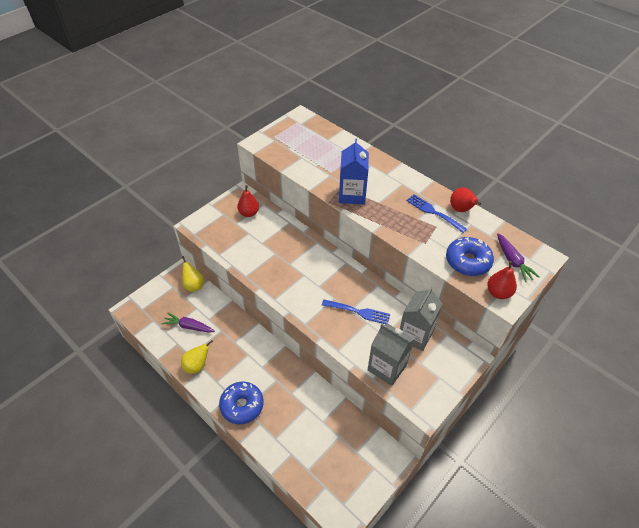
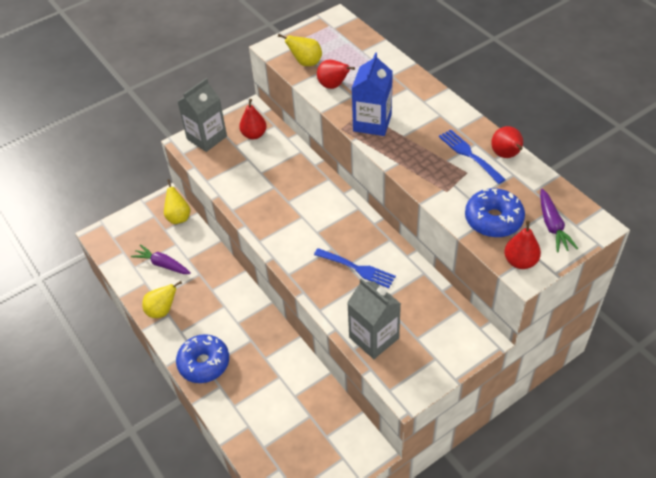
camera: 15 degrees right, 0 degrees up
(286, 152) = (306, 63): none -> yellow pear
(313, 168) = (333, 86): none -> red pear
(415, 334) = (420, 304): grey carton -> grey carton (207, 138)

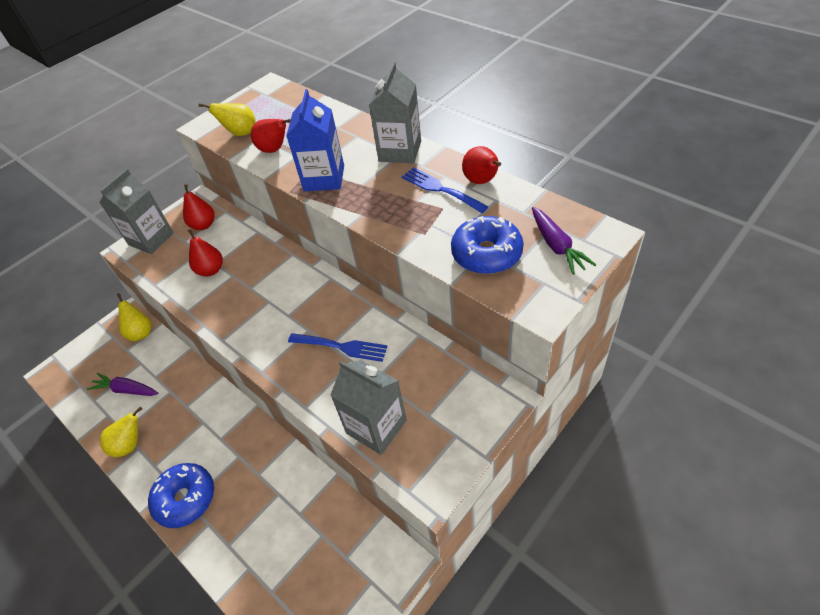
camera: 10 degrees left, 0 degrees up
(442, 111) = (400, 151): none -> grey carton
(520, 261) = (532, 295): red pear -> red pear (211, 270)

